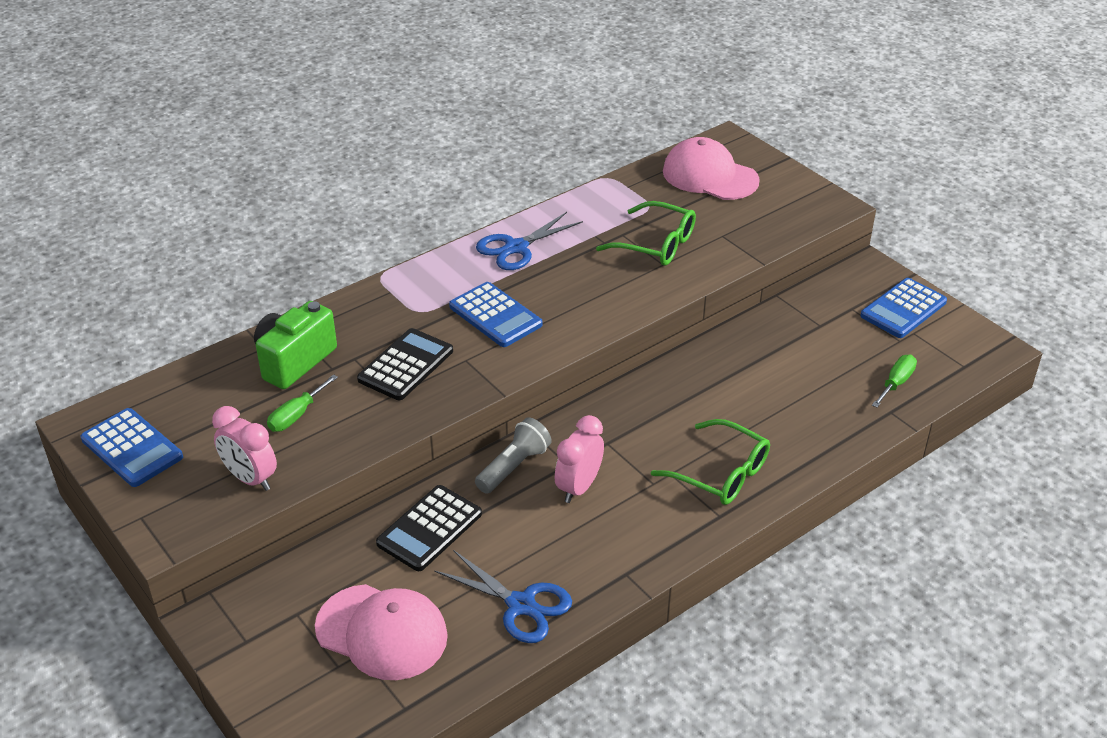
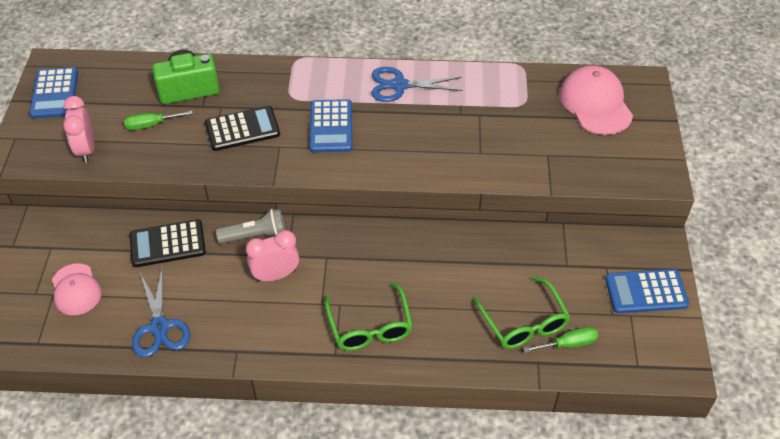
camera: 40 degrees right, 10 degrees up
(382, 632) = (76, 290): pink cap -> pink cap, size x0.65
(656, 244) = (493, 135): green glasses -> green glasses (523, 322)

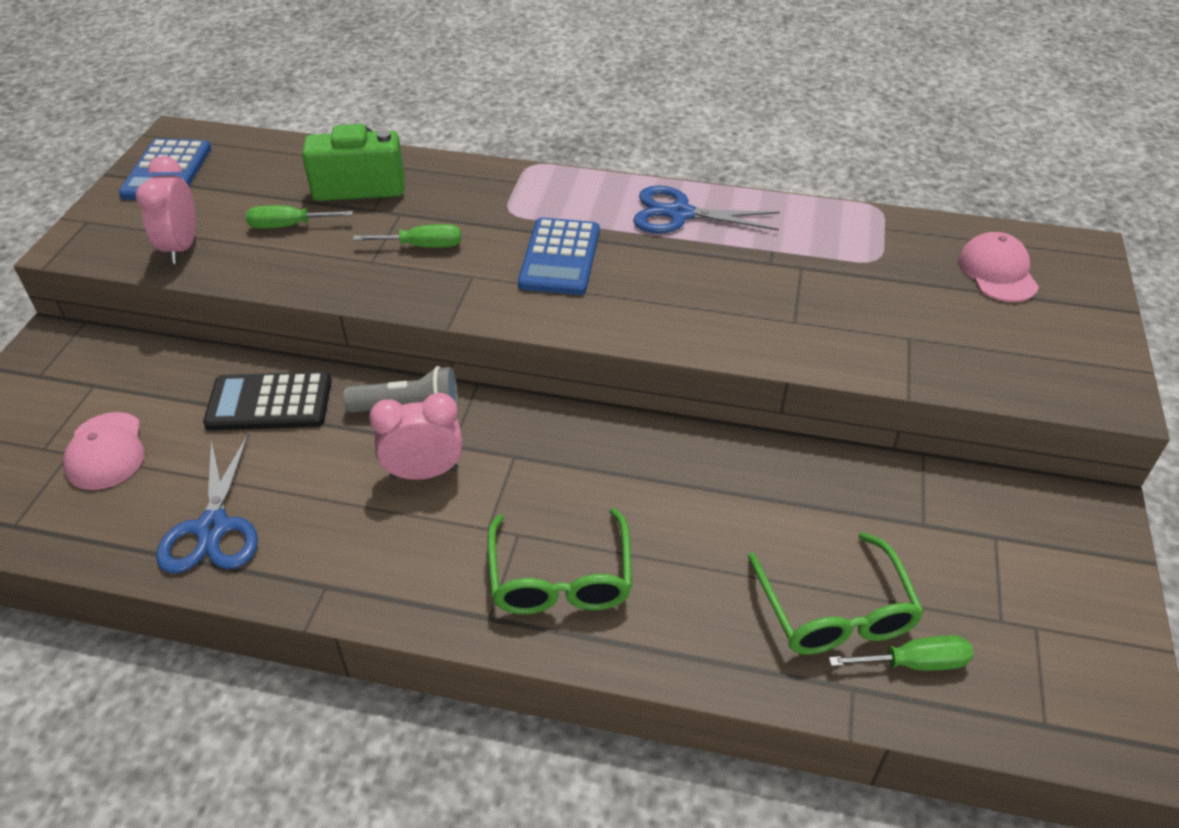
camera: 10 degrees right, 5 degrees down
(242, 129) = (423, 246): black calculator -> green screwdriver
(595, 103) = (997, 272): pink cap -> pink cap, size x0.65
(646, 292) = (1067, 589): blue calculator -> none

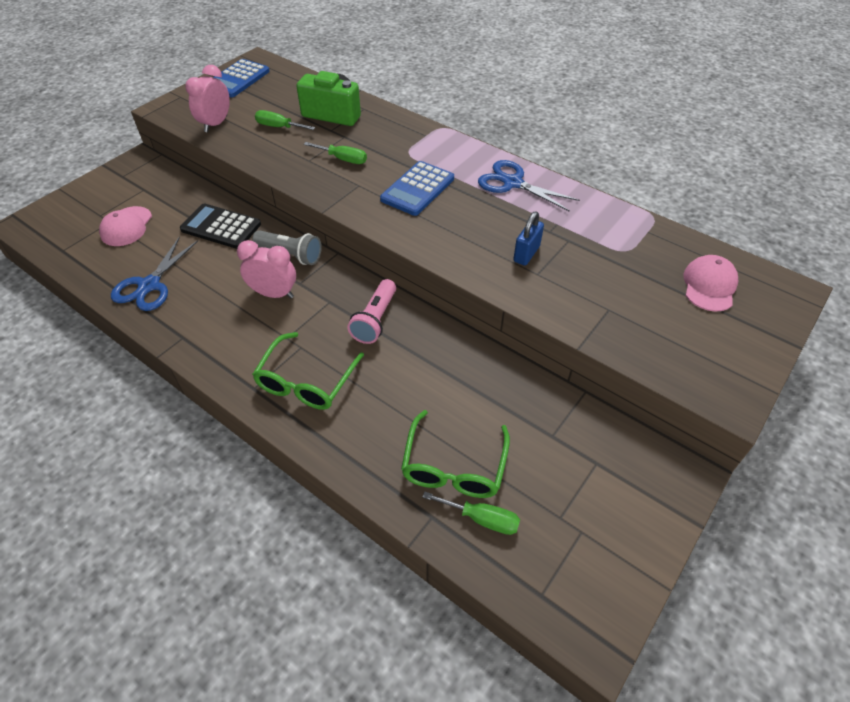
camera: 25 degrees right, 5 degrees up
(597, 458) = (375, 320): none -> pink flashlight
(763, 300) = (526, 254): none -> blue padlock

